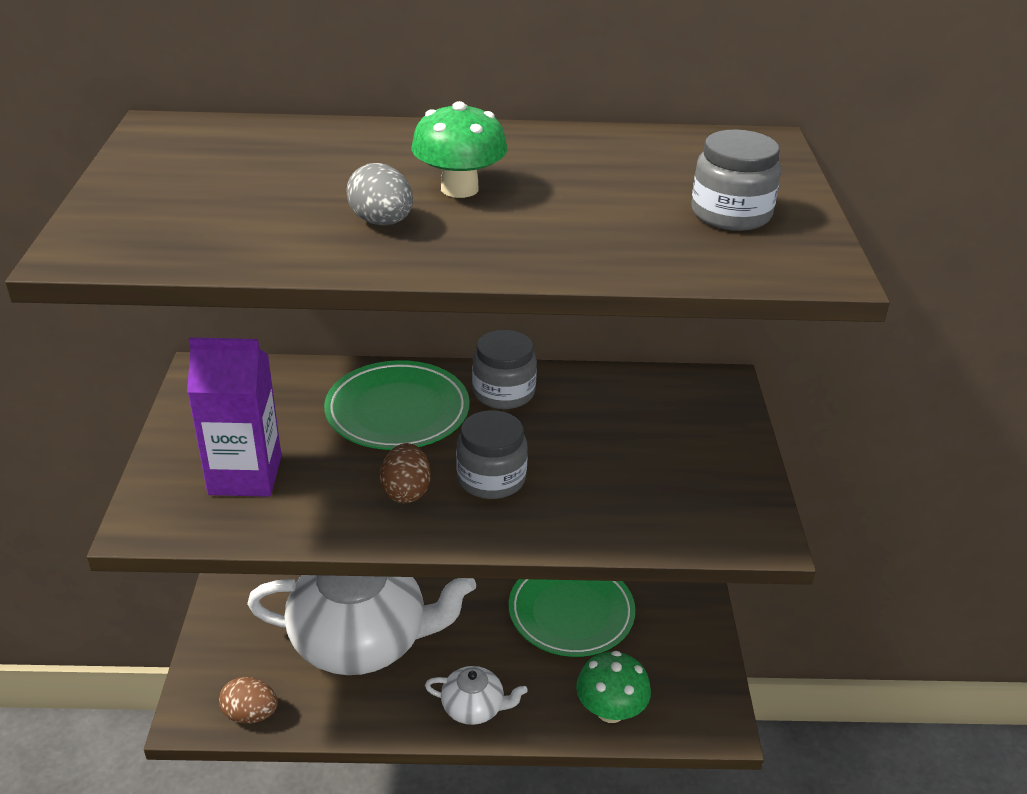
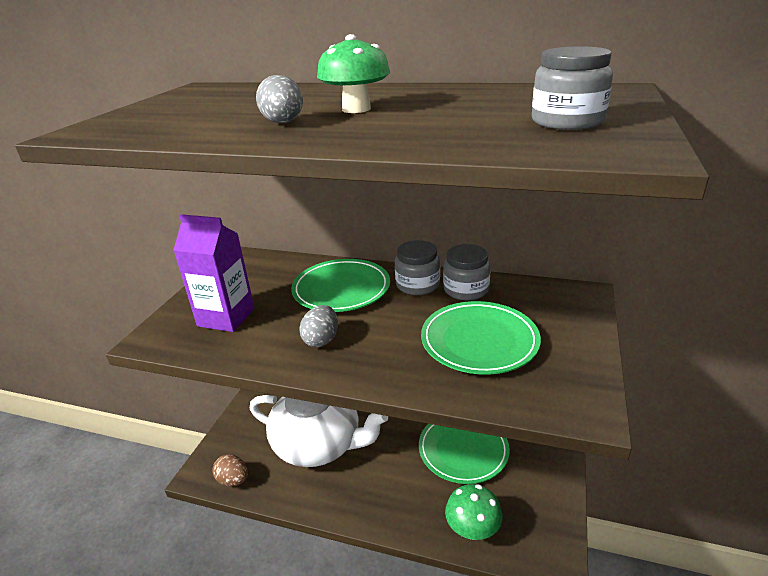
camera: 20 degrees right, 5 degrees down
(406, 491) = (321, 340): brown egg -> grey egg
(474, 707) = (375, 505): white teapot -> none
(491, 478) = (384, 339): grey jar -> grey jar (466, 289)
(614, 466) = (479, 341): none -> green plate

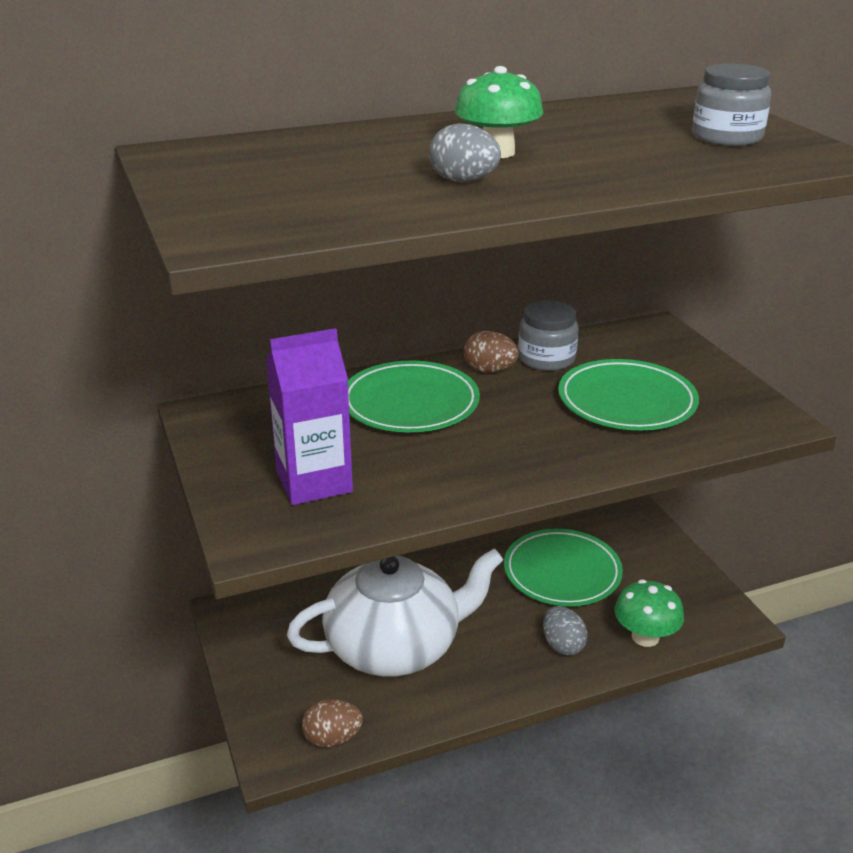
camera: 40 degrees left, 0 degrees up
(321, 340) = (471, 459): grey egg -> grey egg (562, 645)
(417, 285) = (489, 370): grey jar -> brown egg

